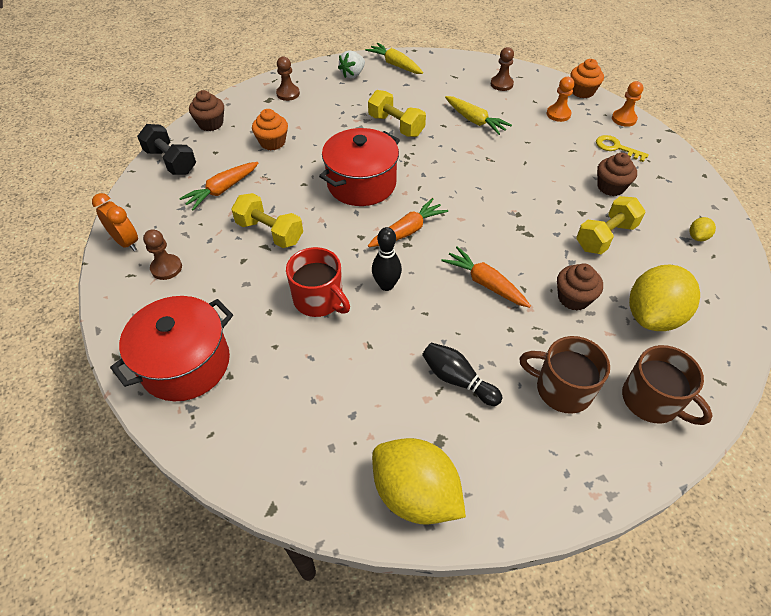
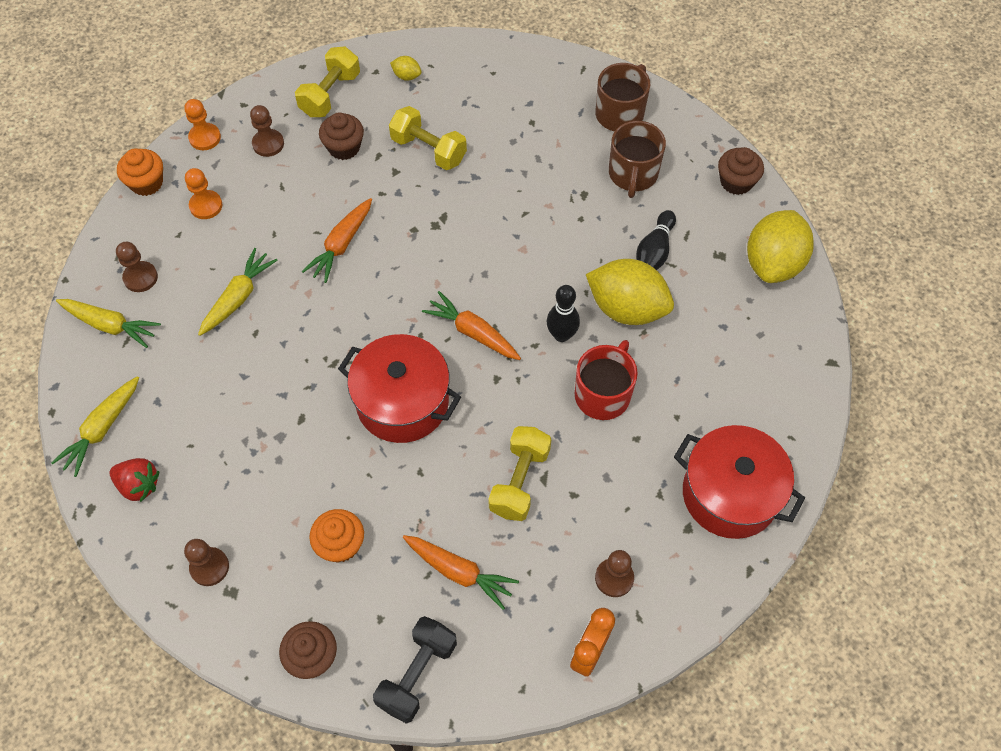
camera: 105 degrees left, 10 degrees up
(352, 74) = (139, 485): white strawberry -> red strawberry
(396, 126) = (268, 391): yellow dumbbell -> yellow dumbbell (330, 94)
(467, 71) = (111, 325): none -> yellow carrot
(485, 283) = (529, 247): orange carrot -> orange carrot (341, 245)
(573, 298) = (524, 172): brown cupcake -> brown cupcake (736, 182)
(616, 148) = (268, 144): yellow key -> brown pawn
(652, 316) = (526, 112): yellow lemon -> yellow lemon (627, 308)

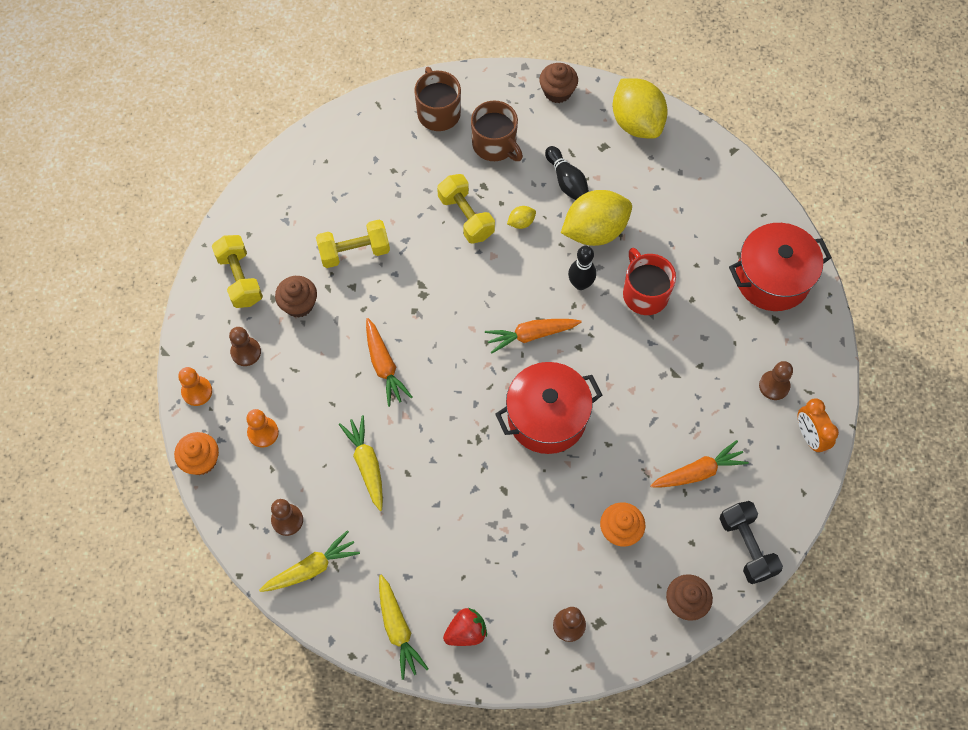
camera: 50 degrees left, 5 degrees up
(406, 76) = (273, 217): yellow lemon -> yellow lemon (521, 222)
(519, 481) = (664, 389): yellow dumbbell -> yellow dumbbell (466, 217)

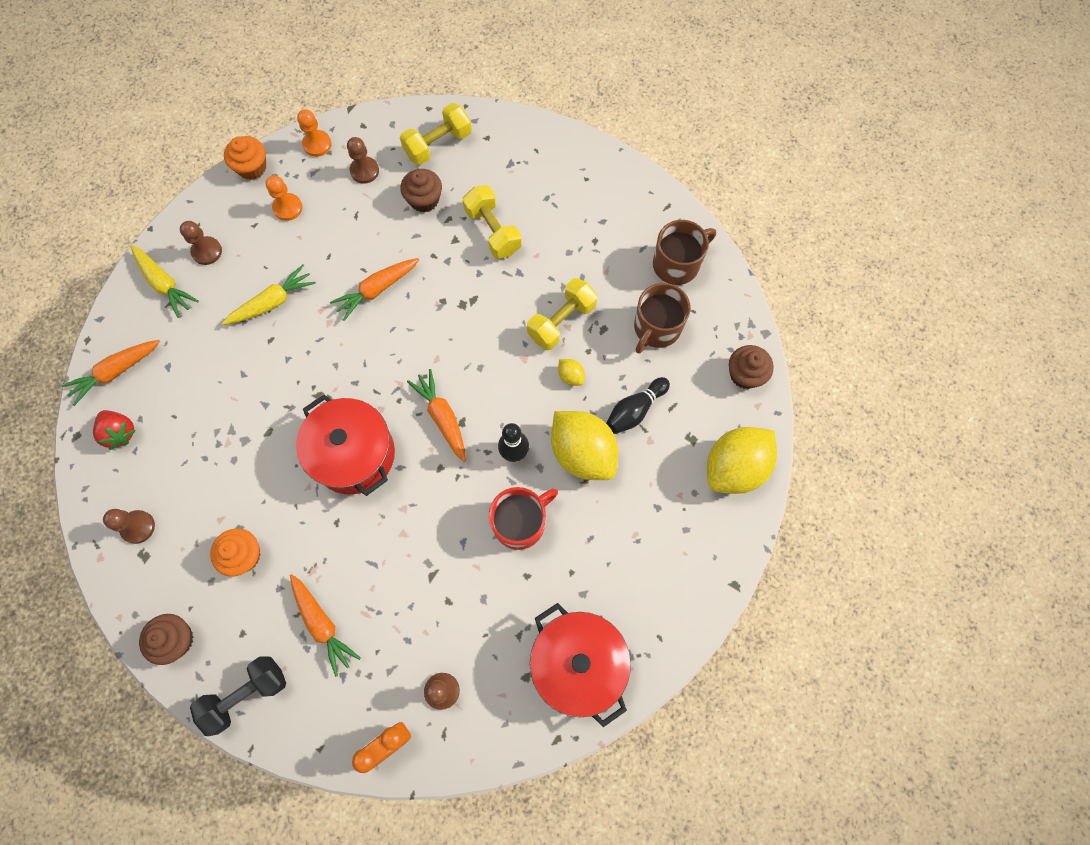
camera: 75 degrees right, 5 degrees up
(398, 629) = (115, 372): yellow carrot -> orange carrot

